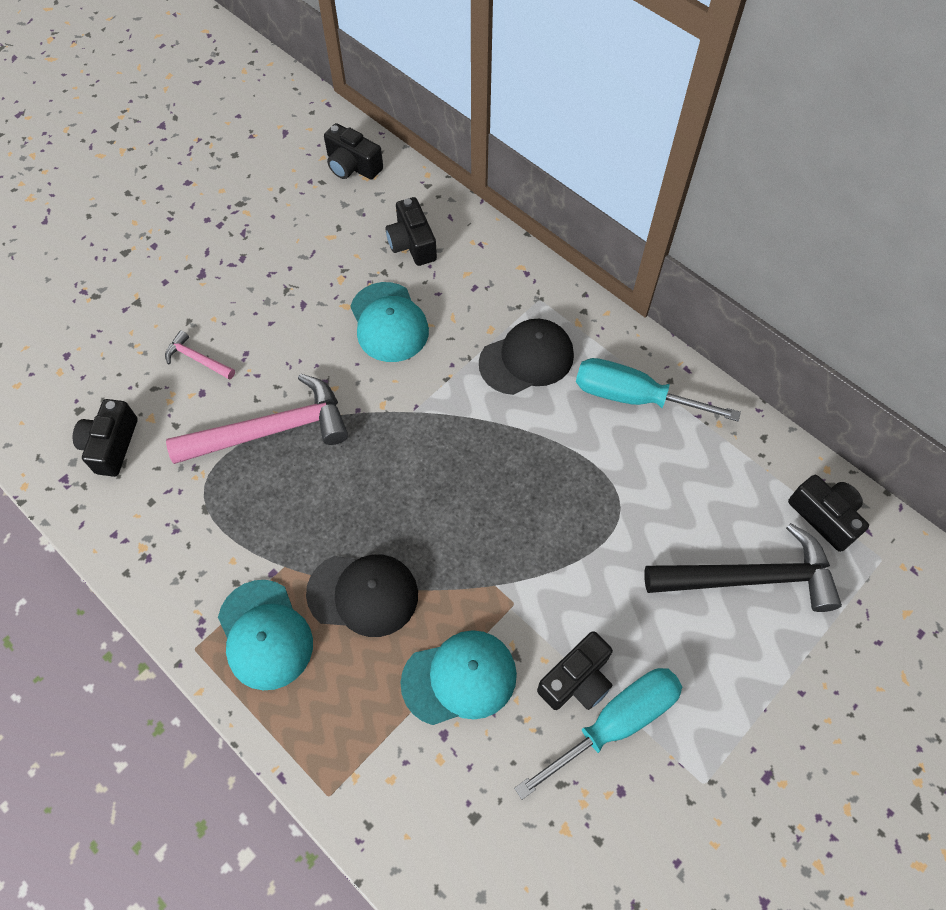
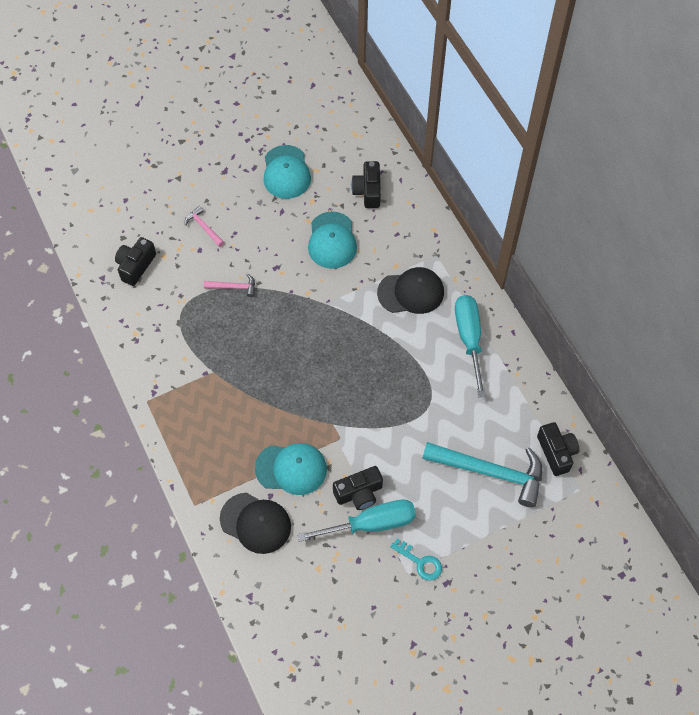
camera: 20 degrees right, 0 degrees up
(265, 634) = (189, 407): turquoise cap -> turquoise cap (286, 172)
(271, 430) = (233, 287): pink hammer -> pink hammer, size x0.46
(352, 166) = (349, 123): black camera -> none
(363, 594) = (253, 403): black cap -> black cap (255, 523)
(633, 397) = (469, 339): turquoise screwdriver -> turquoise screwdriver turned 45 degrees clockwise
(714, 758) = (420, 562): none -> turquoise key
(749, 578) = (490, 472): black hammer -> turquoise hammer

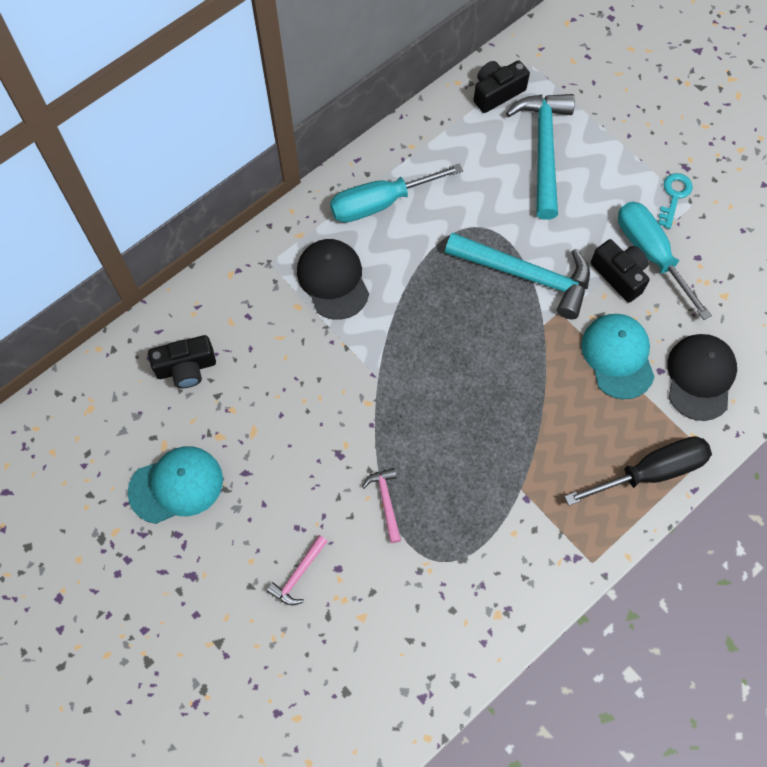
camera: 105 degrees left, 5 degrees up
(135, 266) = (389, 653): black camera -> none
(195, 461) = (651, 472): none -> black screwdriver
(332, 240) = (278, 393): turquoise cap -> none
(378, 424) = (526, 275): none -> turquoise hammer

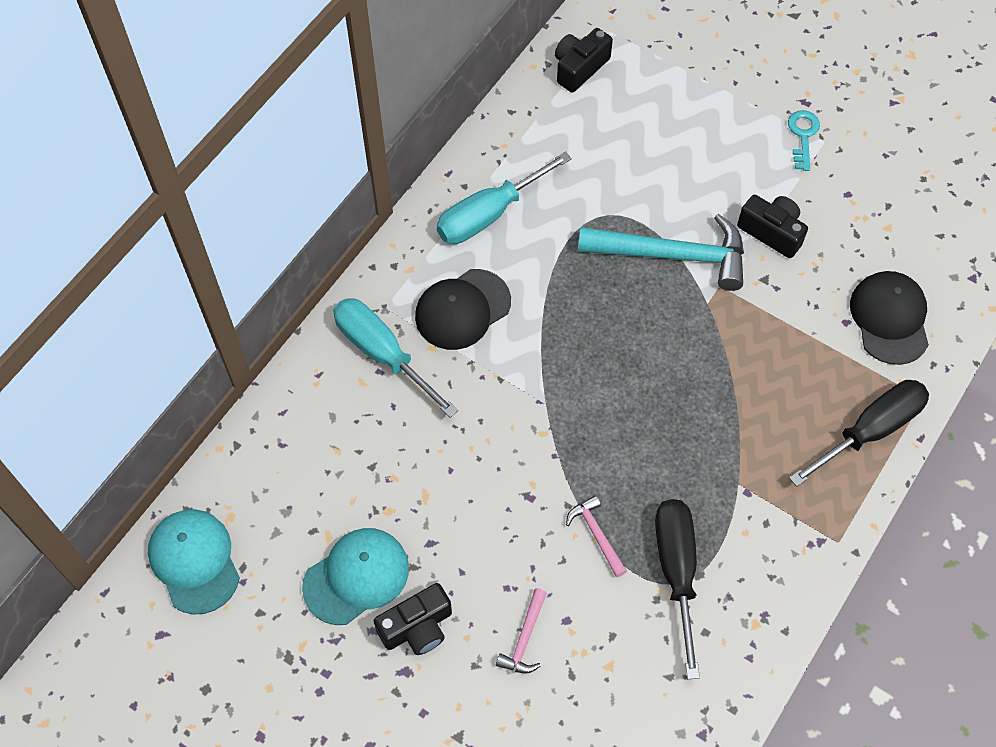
camera: 15 degrees left, 5 degrees down
(186, 368) = (327, 445): black camera -> black camera (417, 627)
(333, 280) = (462, 309): black cap -> black cap turned 90 degrees counterclockwise
(444, 551) = (676, 571): none -> black screwdriver
(543, 150) = (649, 118): turquoise hammer -> none
(618, 356) = (797, 318): turquoise cap -> turquoise cap (194, 561)
(651, 254) = (797, 202): turquoise screwdriver -> turquoise screwdriver (382, 353)

